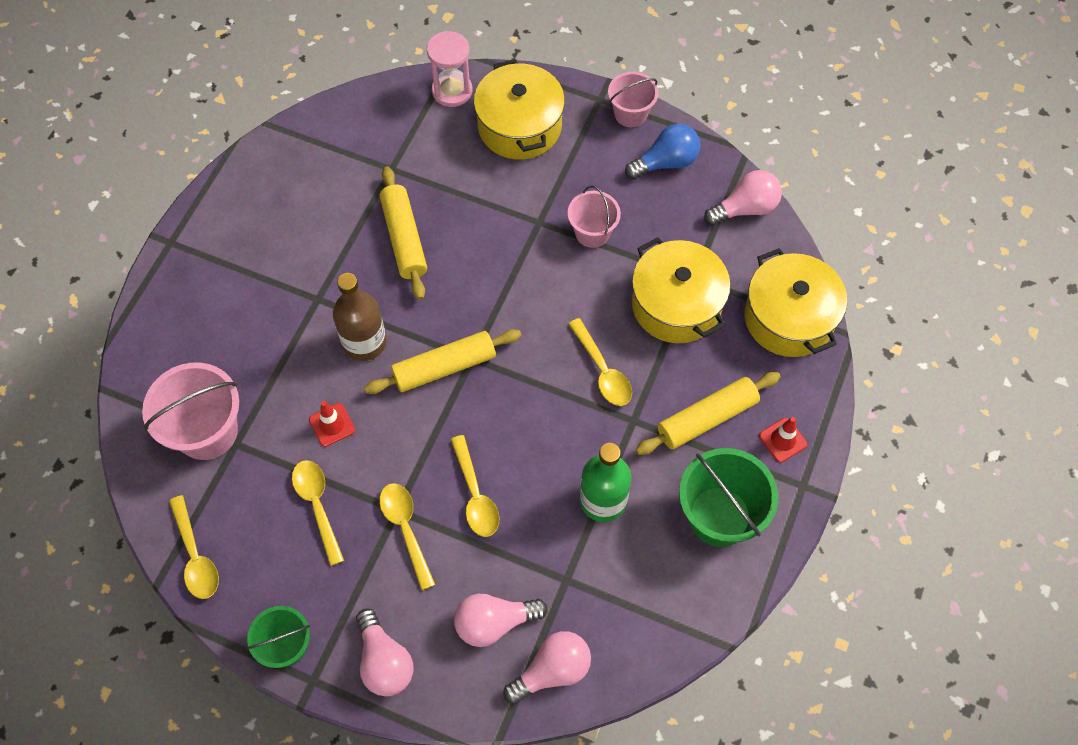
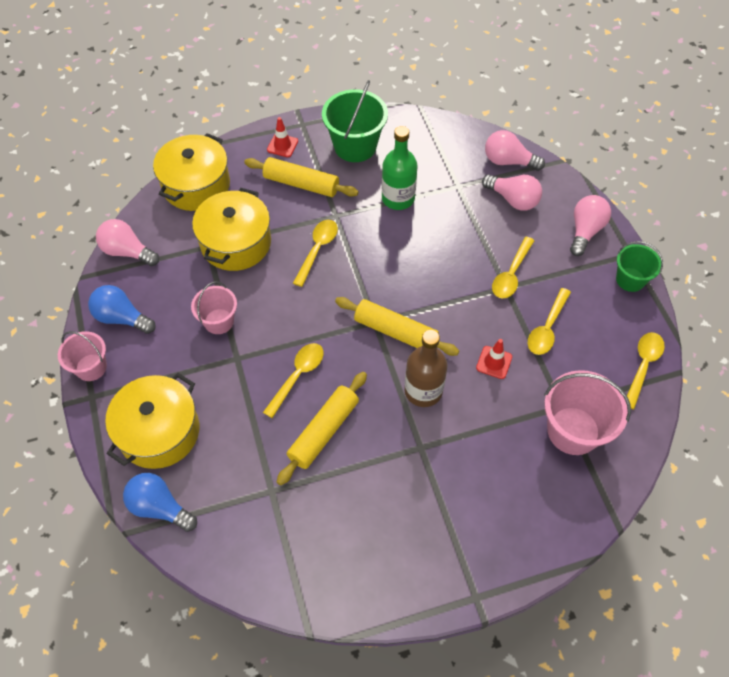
camera: 130 degrees left, 5 degrees down
(452, 91) = (160, 507): pink hourglass -> blue light bulb
(475, 495) = (457, 256): yellow spoon -> yellow spoon (297, 376)

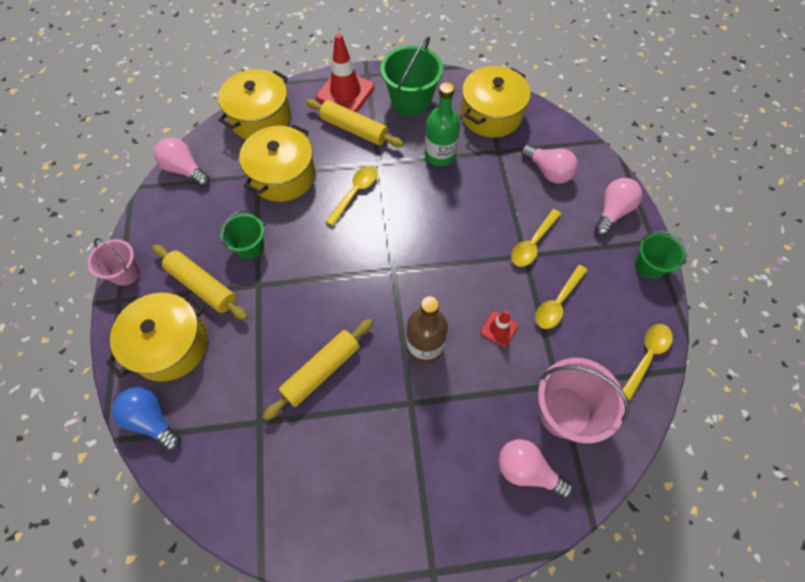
camera: 10 degrees right, 5 degrees up
(122, 318) = (164, 230): blue light bulb -> none
(219, 321) = (250, 247): pink bucket -> green bucket
(282, 145) = (345, 92): red traffic cone -> red traffic cone, size x1.92
(297, 376) = (309, 312): yellow spoon -> none
(395, 332) = (410, 283): yellow rolling pin -> yellow rolling pin (202, 286)
(442, 149) = (491, 114): none -> yellow pot
(508, 161) = (551, 134): pink light bulb -> pink light bulb (527, 470)

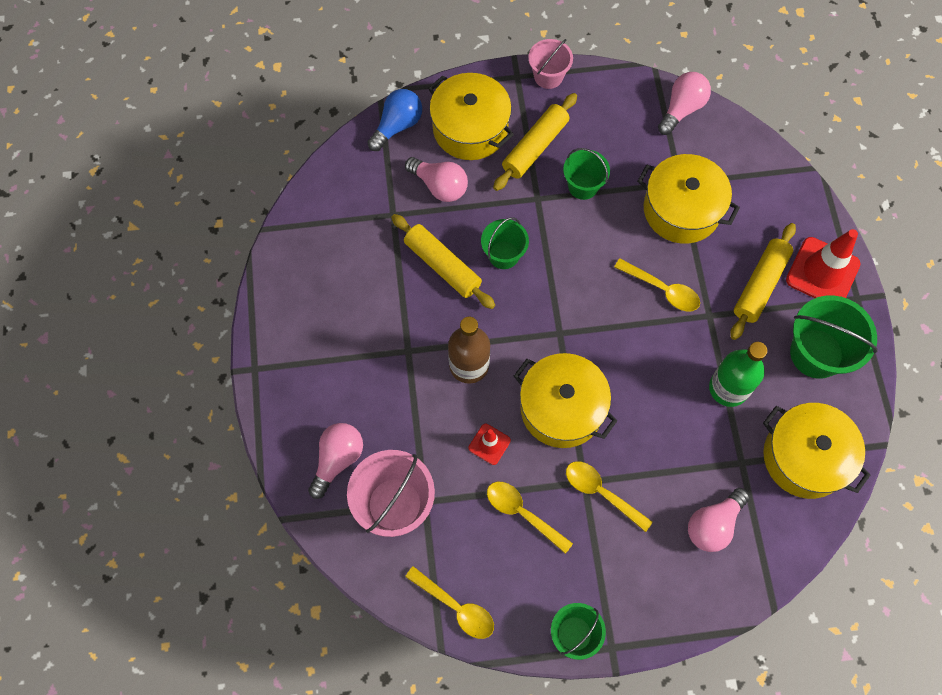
camera: 90 degrees right, 5 degrees up
(260, 118) = (767, 177): yellow pot -> yellow pot (561, 408)
(314, 315) = (503, 255): none -> green bucket
(612, 212) = (654, 601): pink light bulb -> pink light bulb (439, 186)

